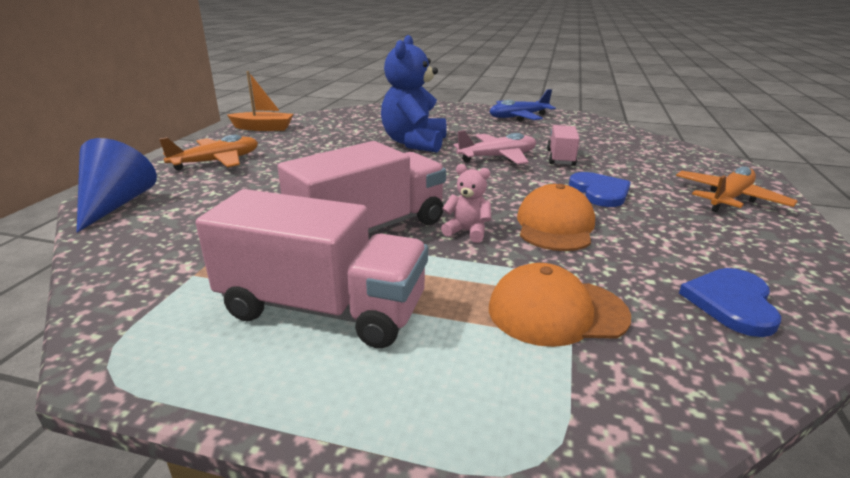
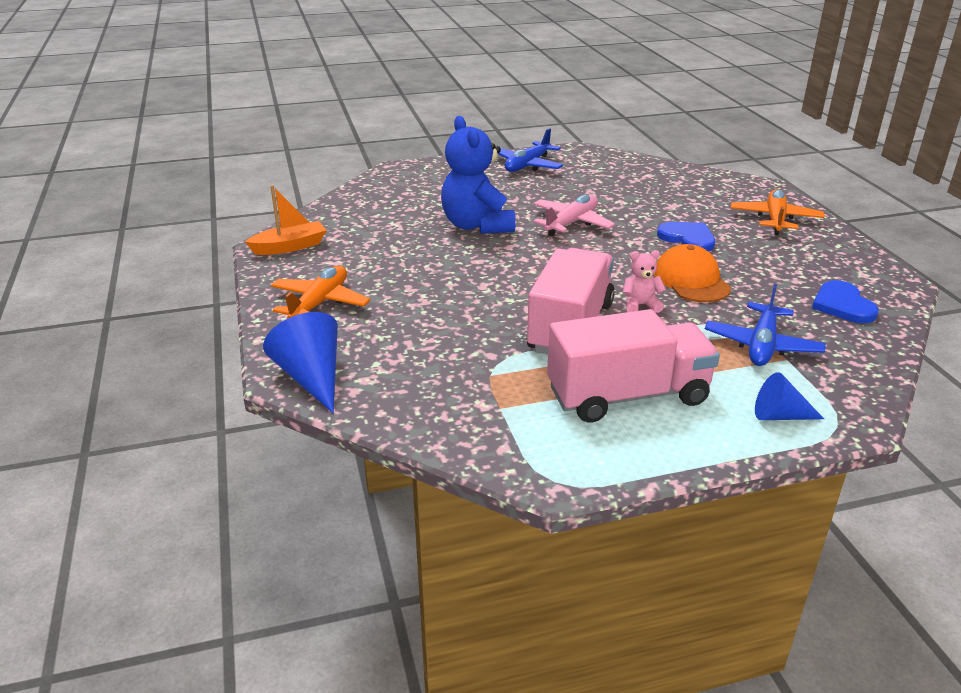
camera: 30 degrees left, 5 degrees up
(469, 408) = (780, 416): none -> blue cone
(557, 312) = (762, 345): orange cap -> blue plane
(560, 158) = (621, 209): pink truck -> none

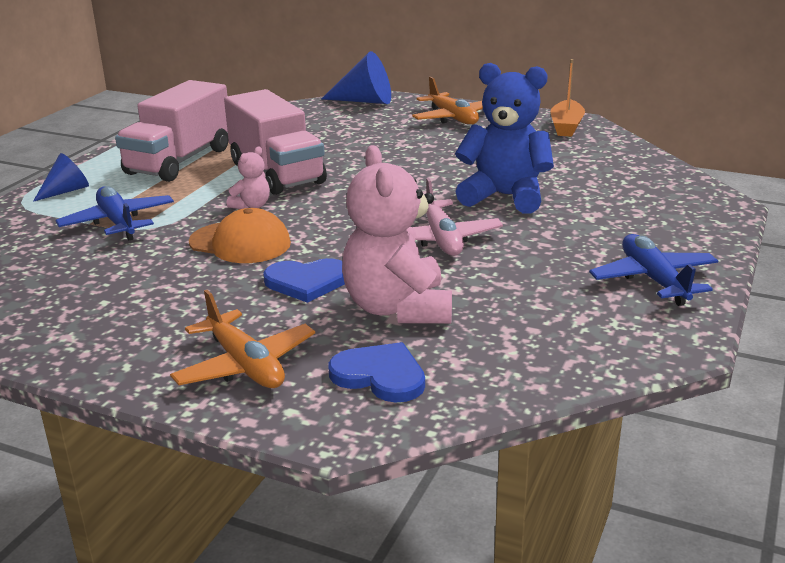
camera: 130 degrees right, 5 degrees down
(664, 207) = (398, 308): none -> pink teddy bear
(842, 305) = (69, 287): blue heart -> blue heart (380, 375)

